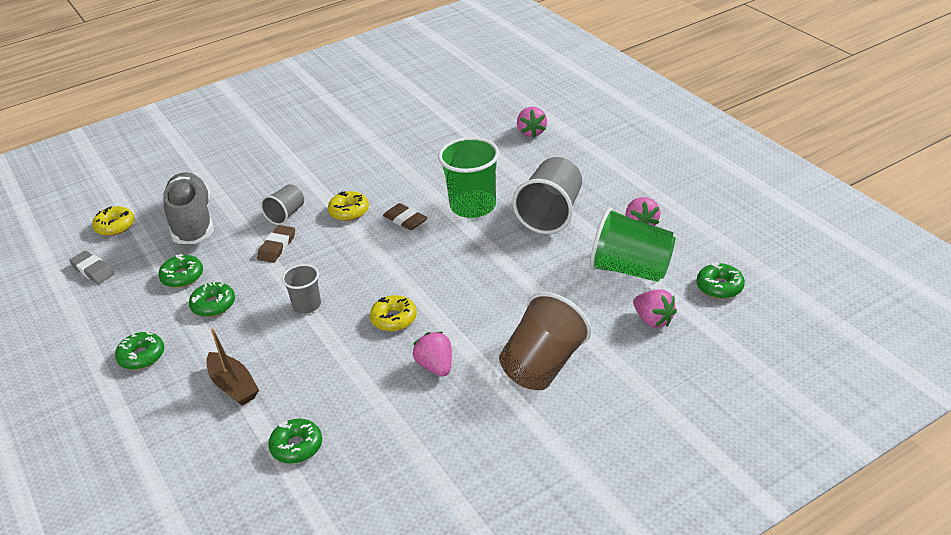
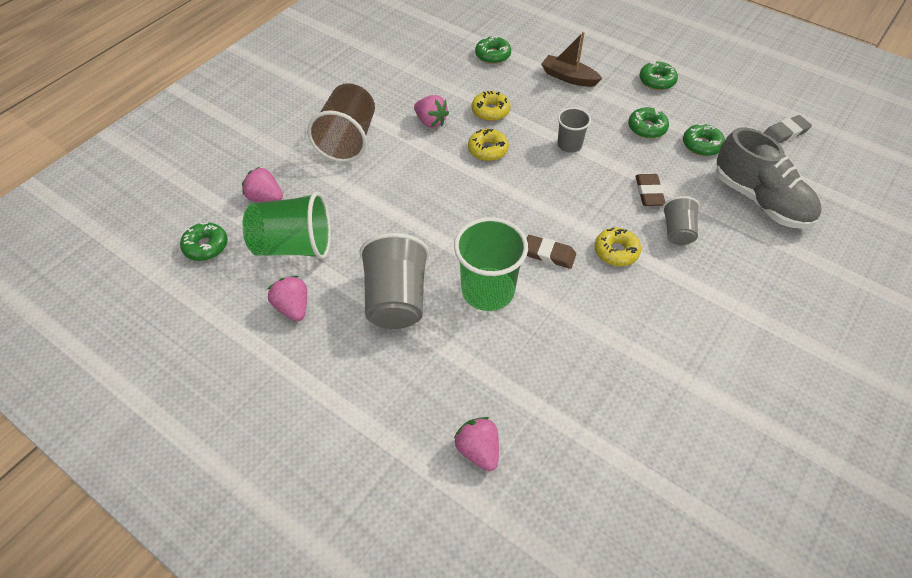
camera: 155 degrees right, 15 degrees up
(93, 270) = (785, 133): grey eraser -> grey eraser turned 45 degrees counterclockwise
(115, 226) = (828, 178): yellow donut -> yellow donut (490, 111)

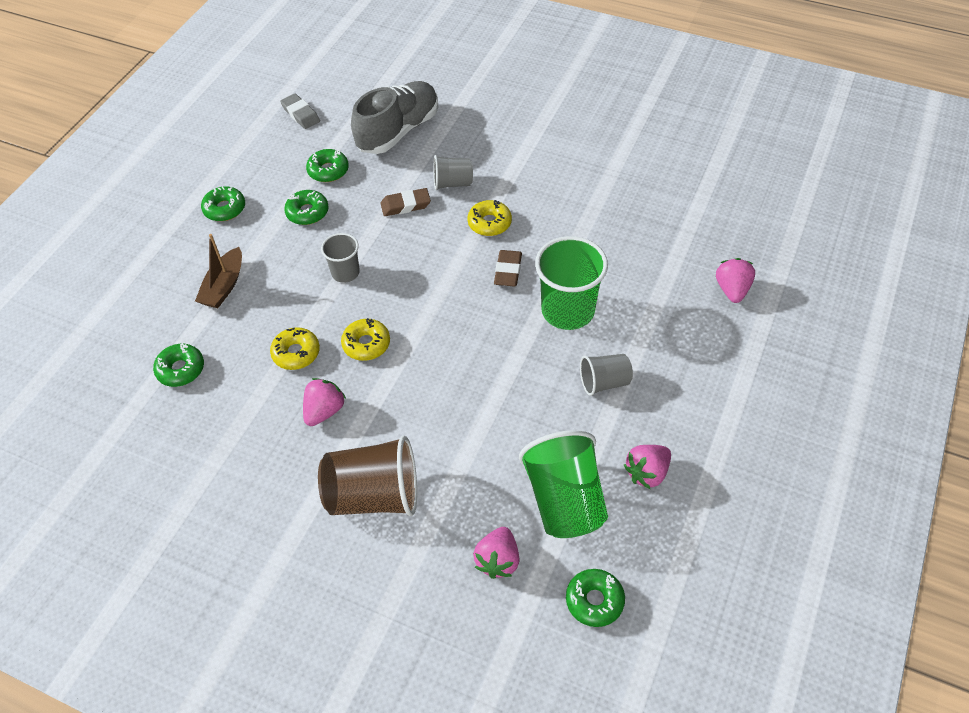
camera: 100 degrees left, 0 degrees up
(396, 299) = (604, 382): grey cup -> grey cup, size x0.55
(478, 450) = (732, 290): pink strawberry -> pink strawberry turned 135 degrees clockwise

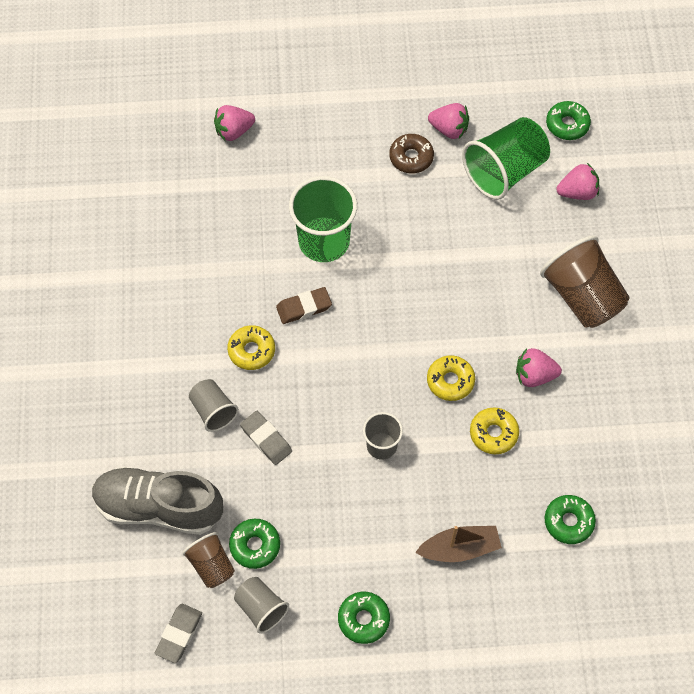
camera: 120 degrees left, 10 degrees up
(307, 212) = (324, 529): green donut -> none
(333, 144) = (211, 565): none -> brown cup
(405, 205) = (266, 439): brown eraser -> grey eraser
(604, 382) = (383, 186): grey cup -> grey cup (261, 608)
(627, 421) = (411, 157): none -> brown donut

